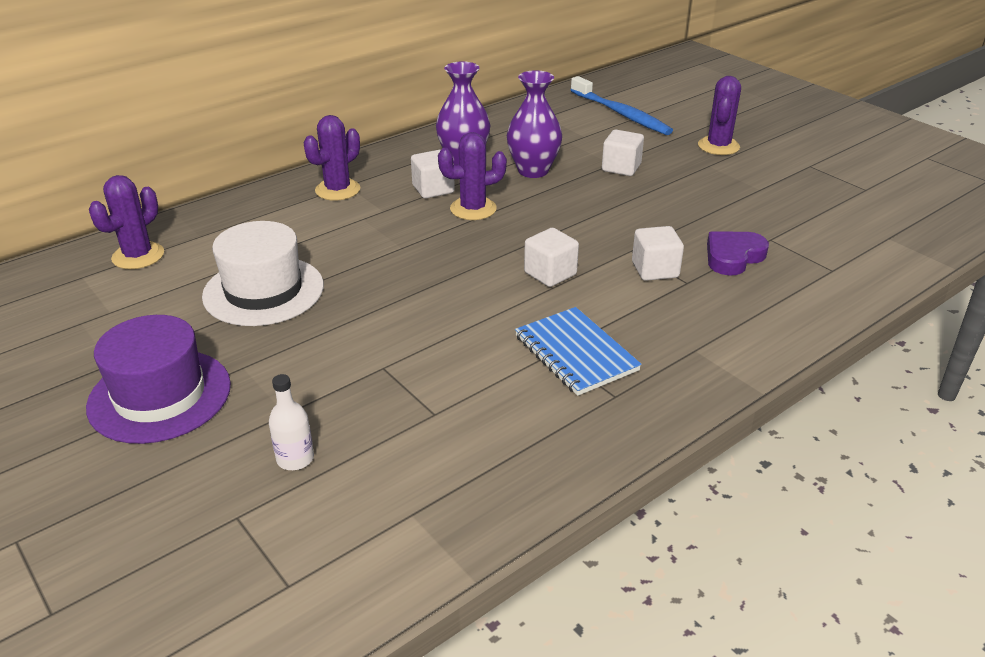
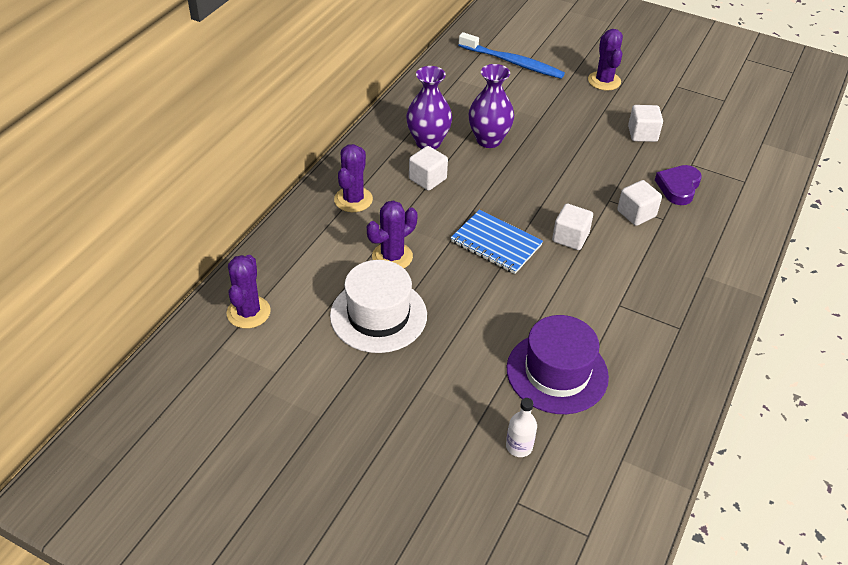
camera: 25 degrees left, 10 degrees up
(160, 395) = (383, 431): purple hat -> purple hat (557, 372)
(473, 209) = (472, 191): purple cactus -> purple cactus (392, 257)
(576, 353) = (634, 302): blue notebook -> blue notebook (496, 243)
(621, 167) = (550, 120): white cube -> white cube (642, 134)

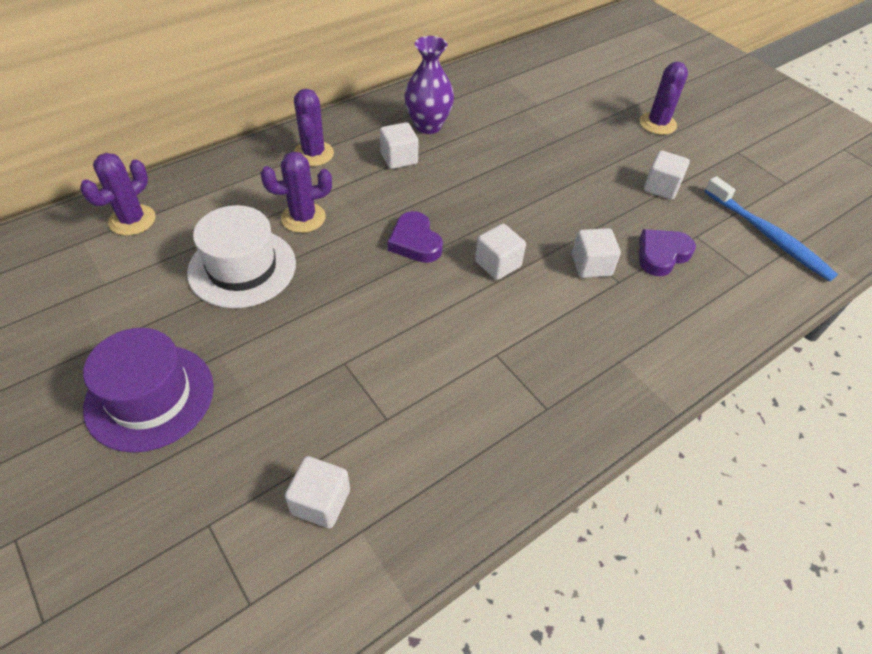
camera: 25 degrees right, 5 degrees up
(353, 199) = (313, 154): purple cactus -> purple cactus turned 45 degrees counterclockwise
(488, 140) = (489, 142): purple vase -> none
(496, 243) = (415, 242): blue notebook -> purple heart
(512, 62) = (572, 79): blue toothbrush -> blue toothbrush (768, 235)
(519, 446) = (262, 462): white bottle -> none
(557, 372) = (368, 399): purple hat -> purple hat (150, 396)
(581, 453) = (321, 502): none -> white cube

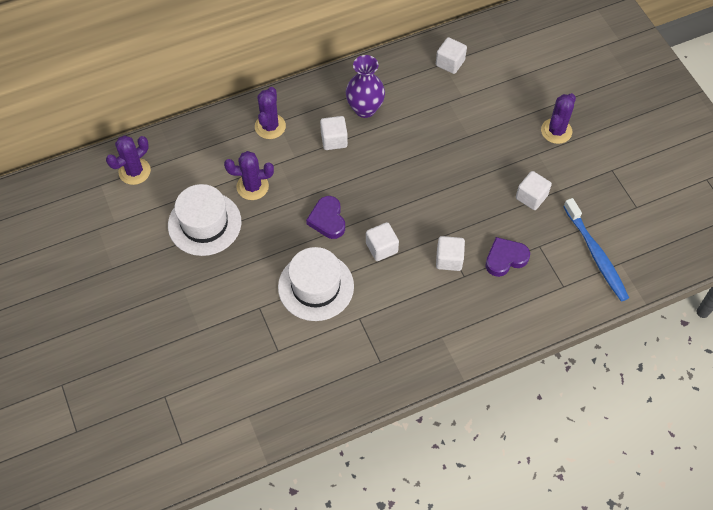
camera: 15 degrees right, 10 degrees up
(150, 396) = (138, 310): purple hat -> none
(321, 502) = (229, 395): white cube -> white cube (450, 63)
(421, 323) = (316, 286): none -> white hat

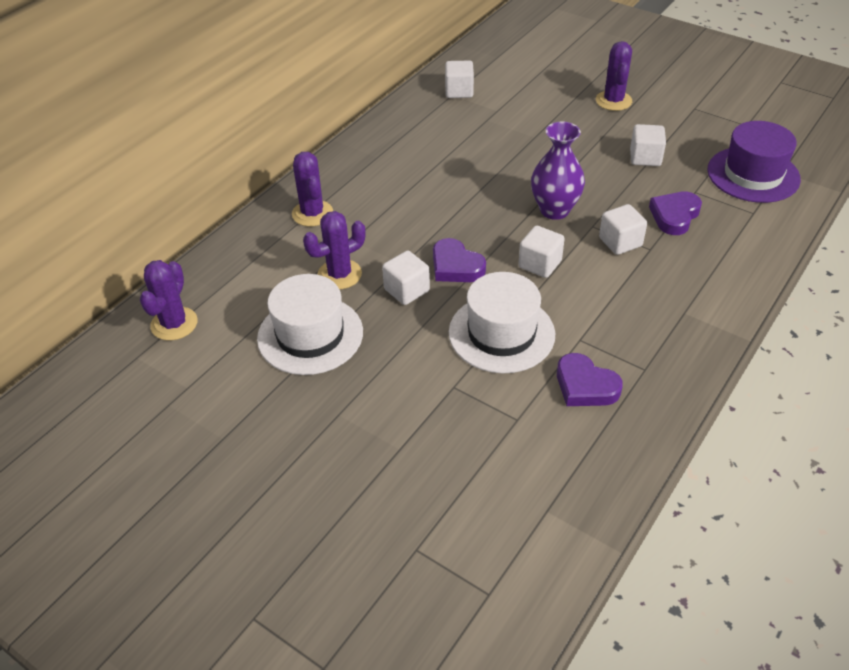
camera: 30 degrees left, 15 degrees down
(334, 140) = (396, 195): white cube -> white cube (406, 290)
(335, 352) = (585, 386): none -> purple heart
(365, 109) = (406, 158): purple vase -> purple vase (554, 210)
(595, 254) = (753, 174): blue toothbrush -> purple hat

